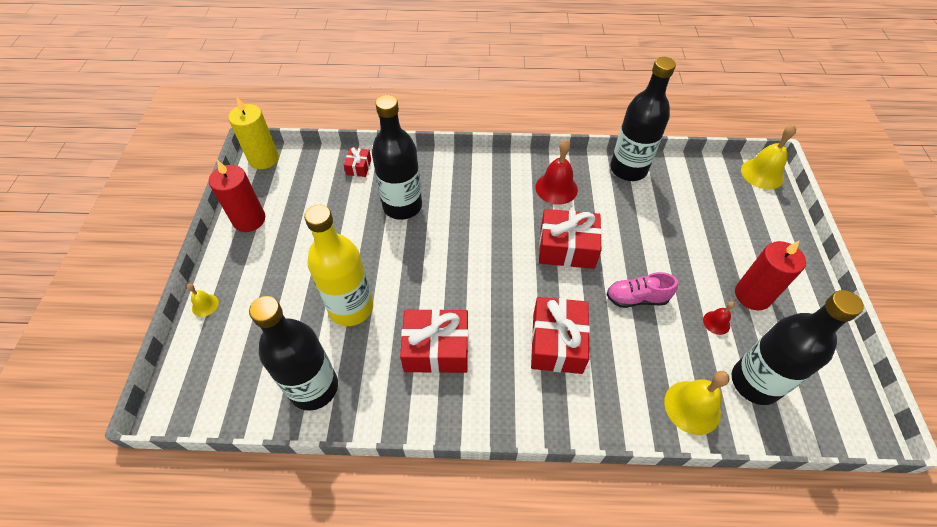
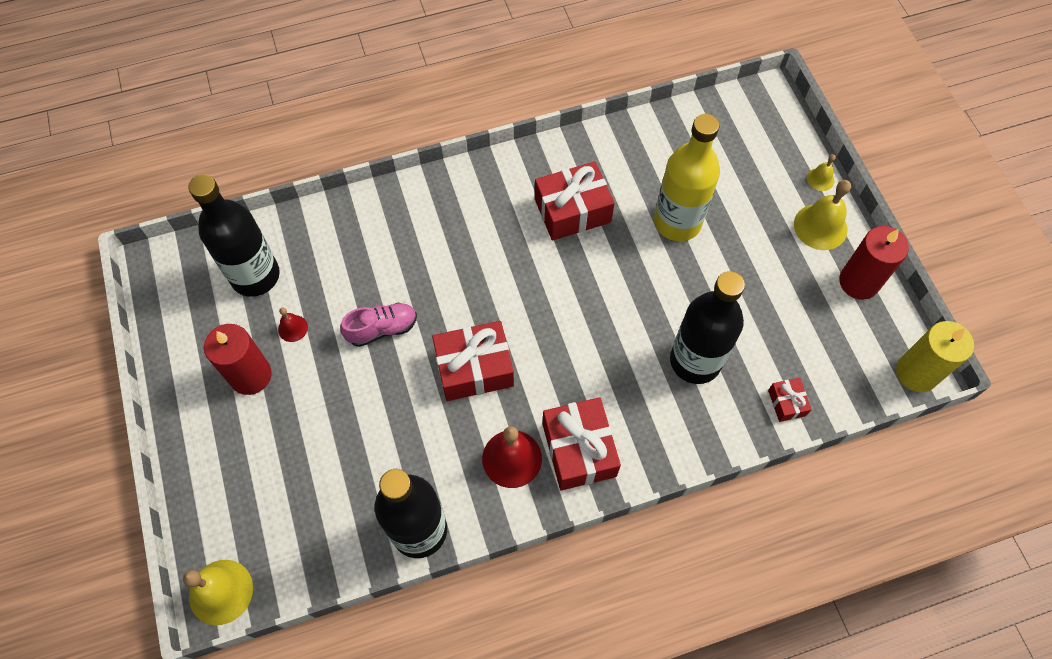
camera: 160 degrees right, 10 degrees up
(314, 387) = (664, 145): black bottle -> none
(557, 343) = (457, 253): red gift -> red gift (579, 450)
(692, 407) = (317, 234): yellow bell -> yellow bell (820, 226)

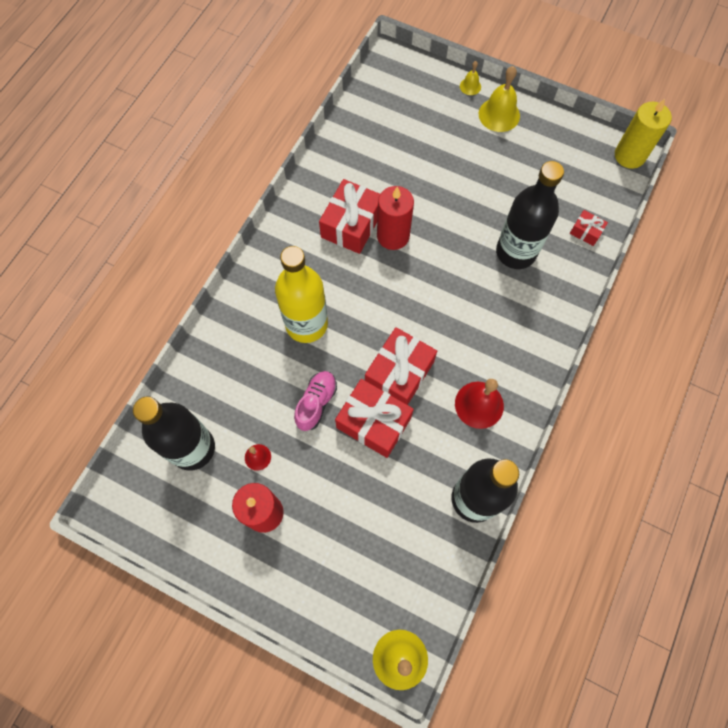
camera: 45 degrees left, 5 degrees up
(579, 450) = (509, 363): red gift -> red gift (373, 422)
(677, 222) = (419, 179): yellow bottle -> yellow bottle (306, 324)
(859, 282) = (551, 130): red candle -> red candle (393, 236)

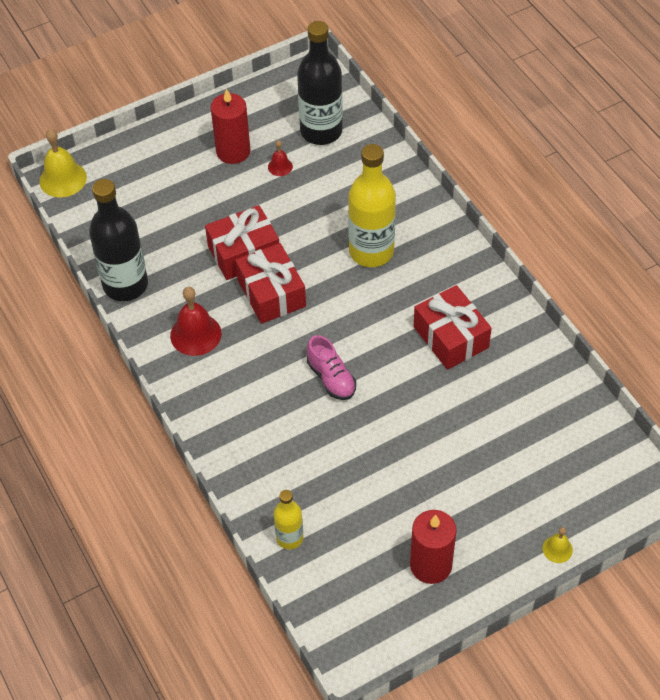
camera: 125 degrees right, 15 degrees down
(316, 403) = (293, 223): pink shoe -> pink shoe (331, 378)
(393, 236) = (413, 364): red candle -> red candle (431, 565)
(499, 114) = (497, 553): yellow bell -> none
(516, 252) = (316, 457): black bottle -> none
(586, 232) = (289, 538): red gift -> yellow bottle
(629, 156) = (347, 653): yellow candle -> none

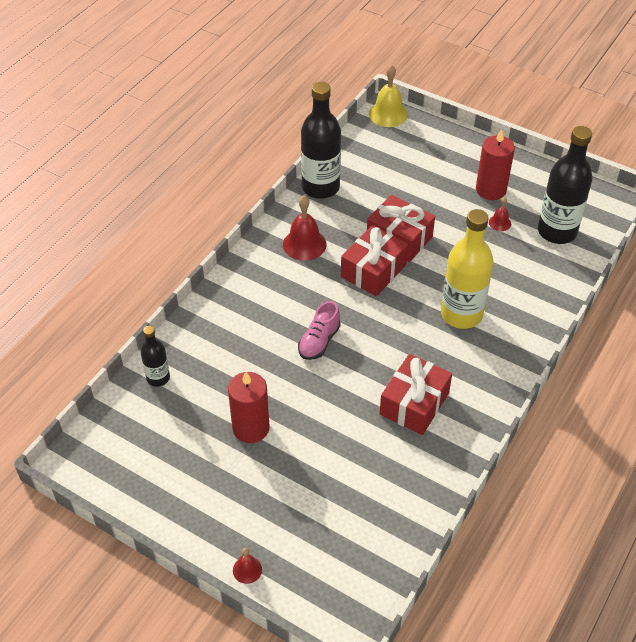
camera: 60 degrees right, 5 degrees down
(289, 538) = (158, 378): yellow bottle -> black bottle
(431, 565) = (182, 481): red candle -> red candle (251, 428)
(557, 549) = (247, 570): yellow bell -> red bell

